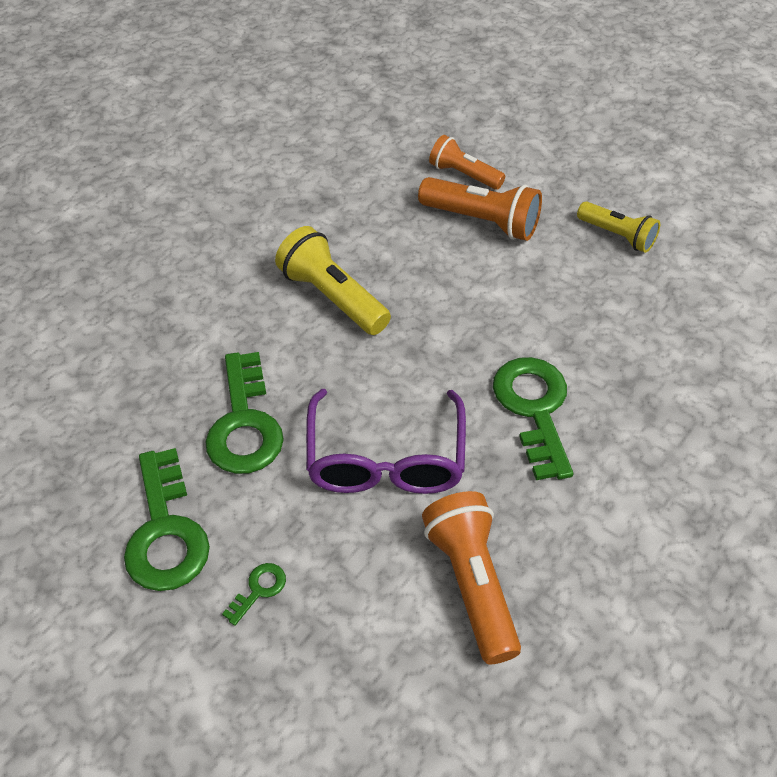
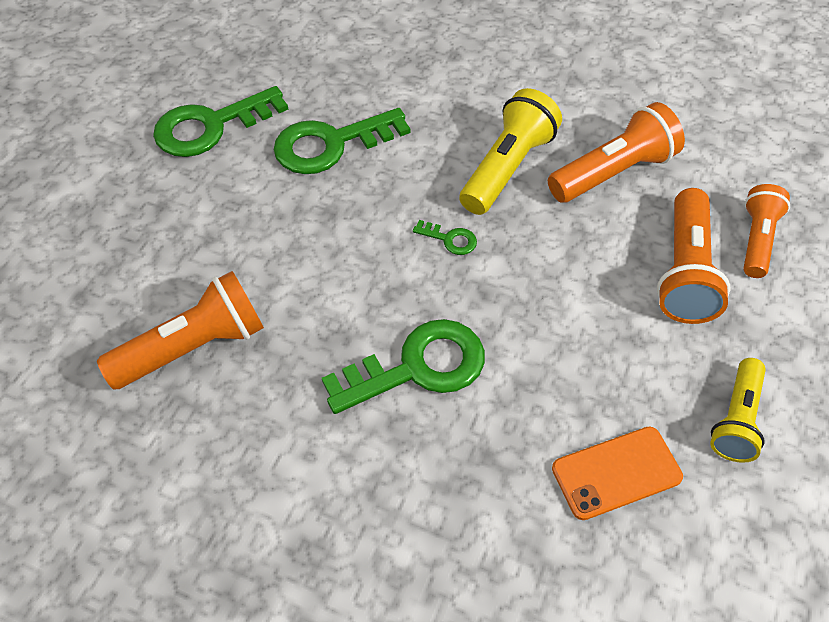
camera: 75 degrees right, 5 degrees up
(259, 590) = (166, 197): green key -> green key (450, 239)
(365, 232) = (613, 172): none -> orange flashlight
(385, 459) = (318, 253): purple glasses -> none
(651, 311) = (616, 473): none -> orange phone

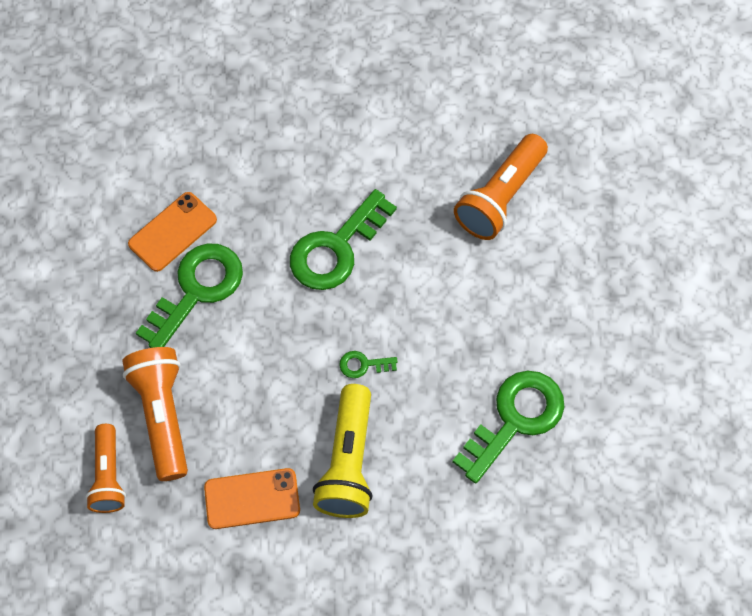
camera: 155 degrees right, 10 degrees up
(211, 126) = (632, 392): green key -> green key (196, 290)
(613, 172) = (252, 498): orange flashlight -> orange phone
(736, 419) = (99, 303): yellow flashlight -> none

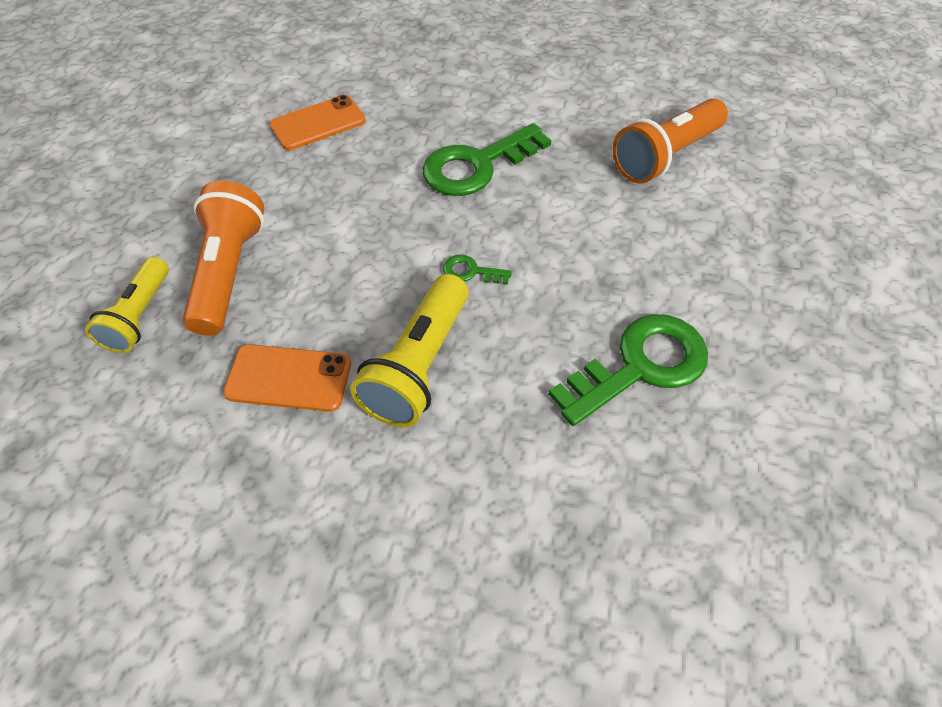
camera: 15 degrees right, 10 degrees down
(108, 475) = (140, 316): orange flashlight -> yellow flashlight
(196, 290) = (319, 172): green key -> none

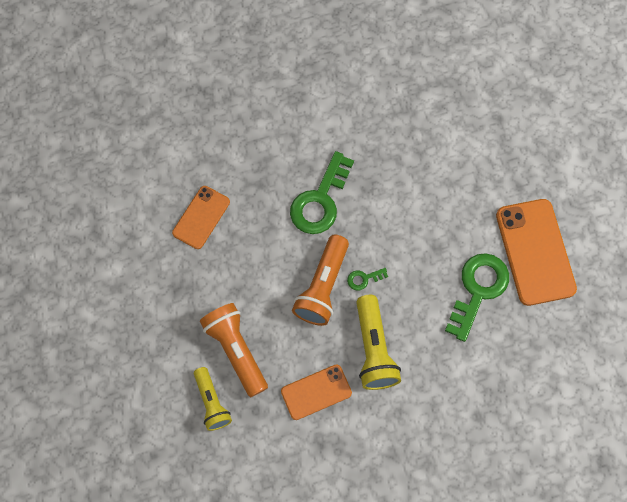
camera: 30 degrees left, 15 degrees up
(665, 156) = (423, 135): orange flashlight -> orange flashlight (323, 287)
(769, 358) = (535, 252): none -> orange phone

